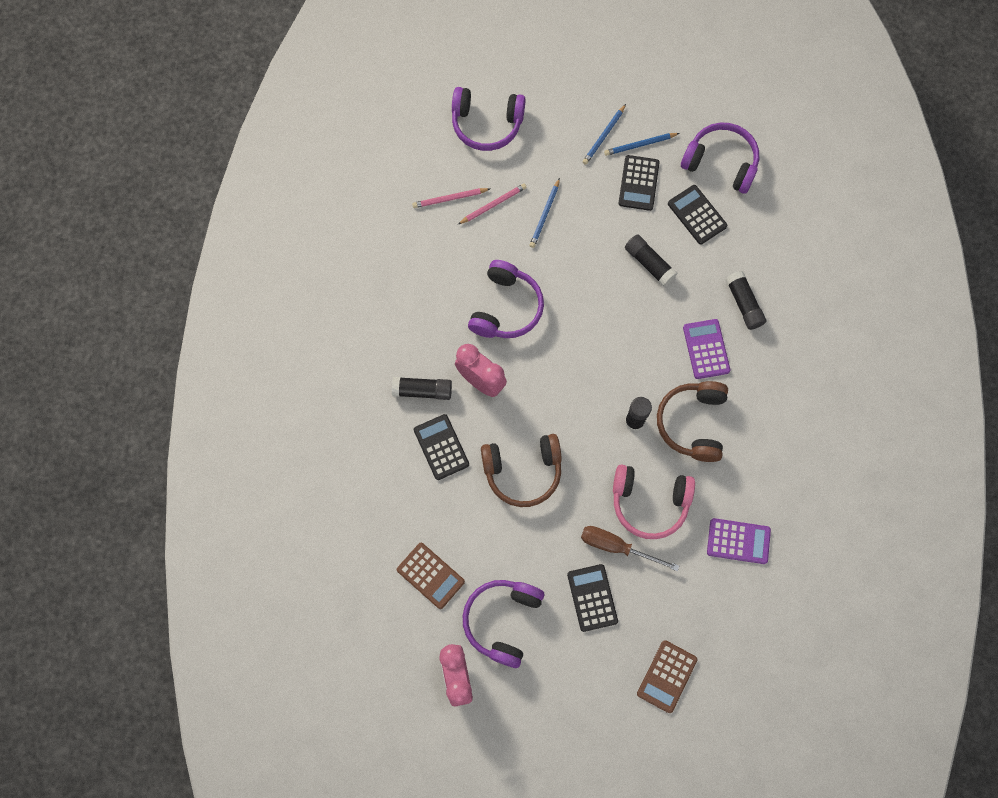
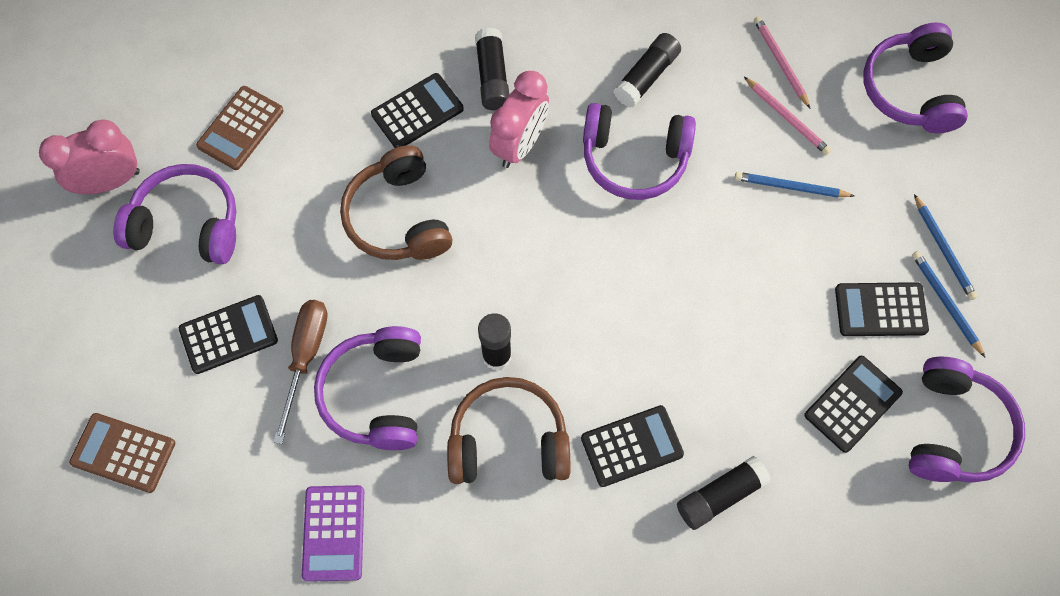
camera: 80 degrees right, 5 degrees down
(604, 136) = (943, 249): blue pencil -> blue pencil turned 135 degrees counterclockwise
(649, 263) = (752, 343): black glue stick -> black glue stick (646, 77)
(649, 502) = (376, 394): pink headphones -> purple headphones
(706, 349) = (632, 446): purple calculator -> black calculator

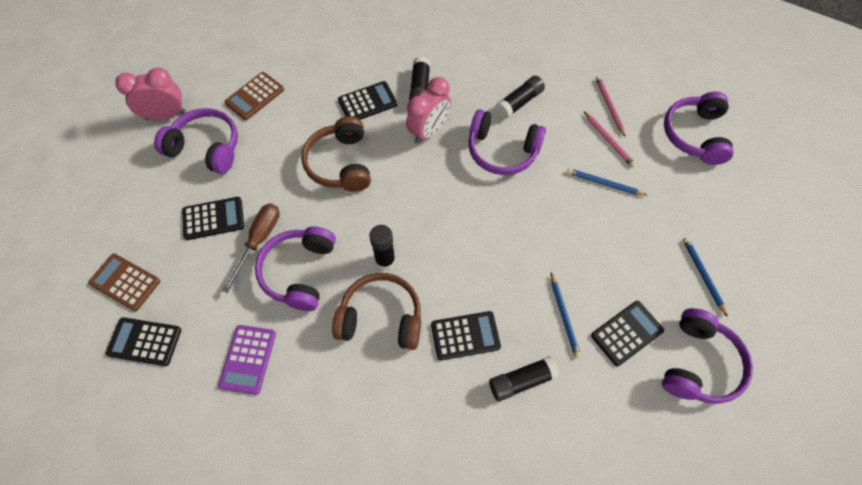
camera: 10 degrees right, 5 degrees down
(880, 309) = (655, 272): black calculator -> black calculator (144, 341)
(943, 249) = (705, 239): blue pencil -> blue pencil (564, 316)

